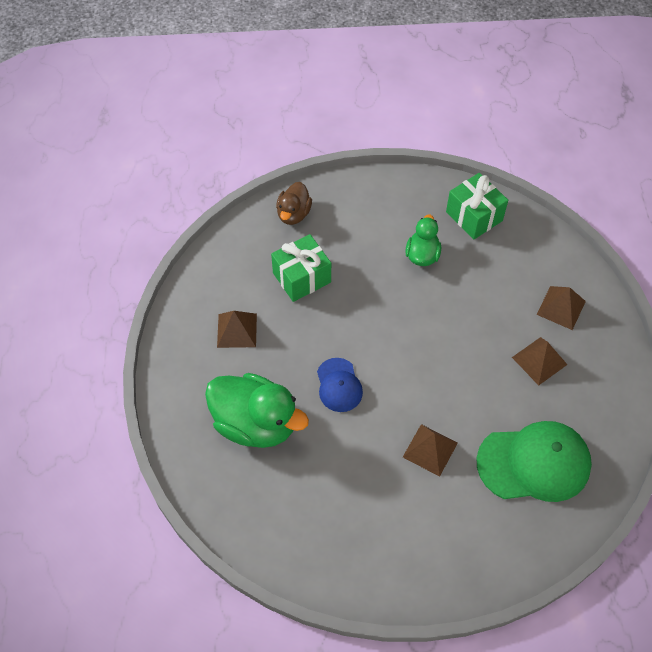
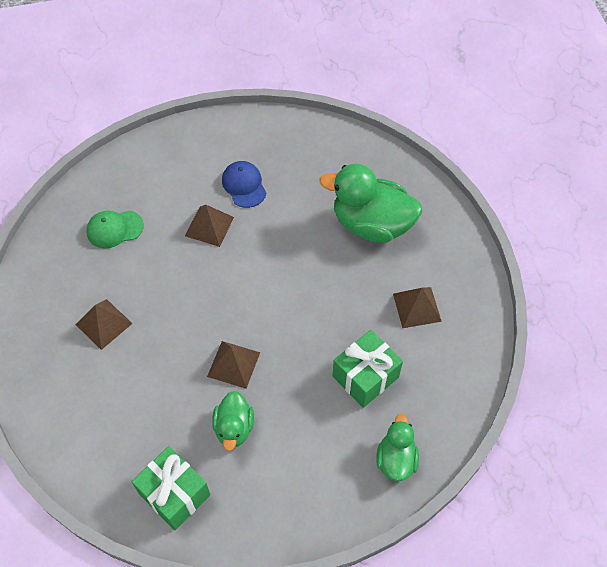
camera: 170 degrees right, 0 degrees up
(293, 214) = (396, 459): brown duck -> green duck
(339, 385) = (302, 269): blue cap -> blue cap (244, 185)
(534, 463) = (114, 229): green cap -> green cap, size x0.55
(561, 307) = (76, 387): brown pyramid -> brown pyramid (233, 364)

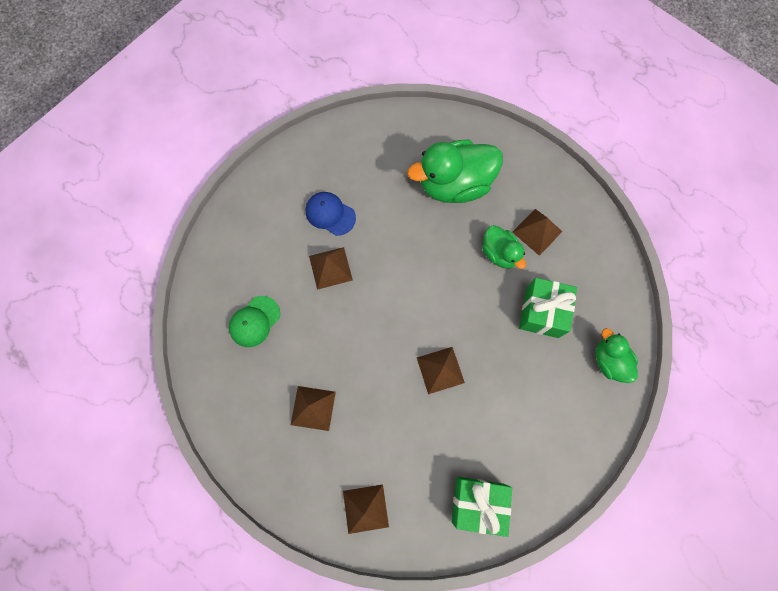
camera: 35 degrees left, 15 degrees up
(78, 431) = (365, 508): none -> brown pyramid
(234, 428) = (480, 420): green duck -> green duck (499, 253)

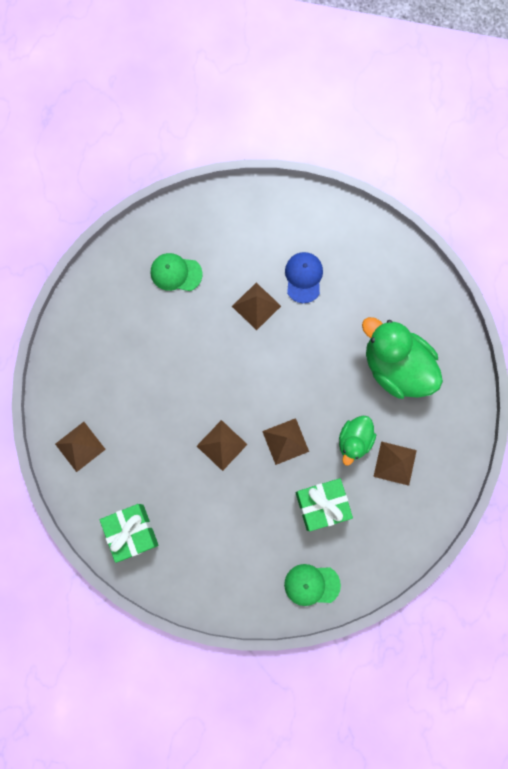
camera: 60 degrees right, 5 degrees up
(313, 408) = (133, 361): brown pyramid -> brown pyramid (285, 441)
(609, 361) = (311, 584): green duck -> green cap

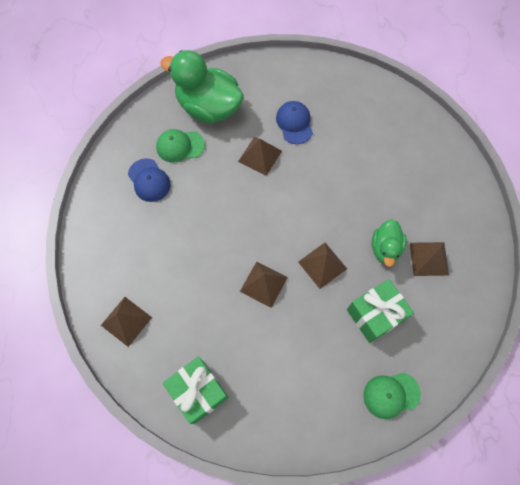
camera: 15 degrees left, 10 degrees down
(135, 304) = (149, 180): none -> blue cap
(396, 367) = (400, 176): green duck -> green duck (208, 107)

